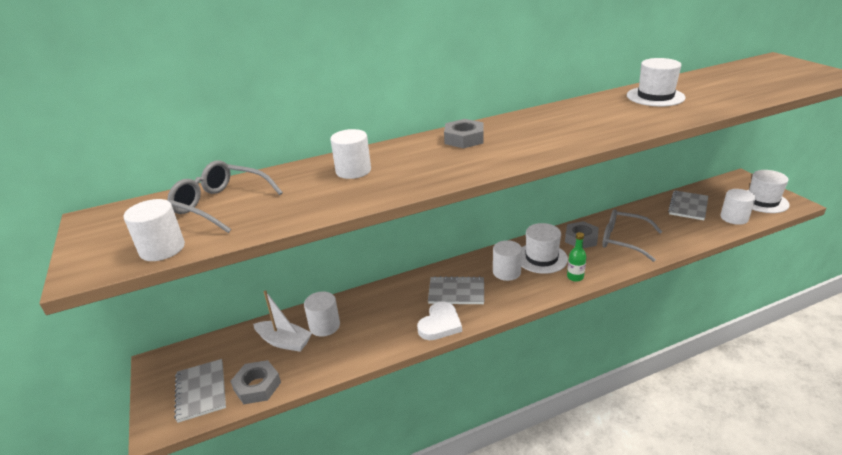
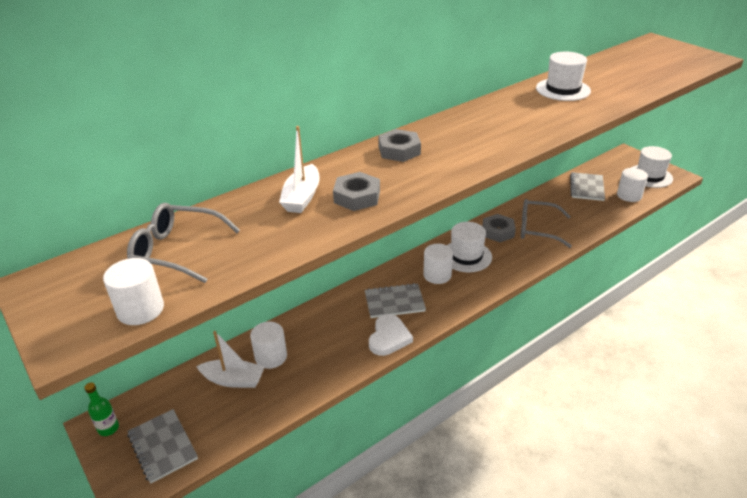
camera: 15 degrees left, 5 degrees up
(257, 386) = (223, 431): grey nut -> grey nut (357, 197)
(353, 171) = (302, 197): white cylinder -> white boat
(575, 277) = (503, 272): green bottle -> green bottle (108, 428)

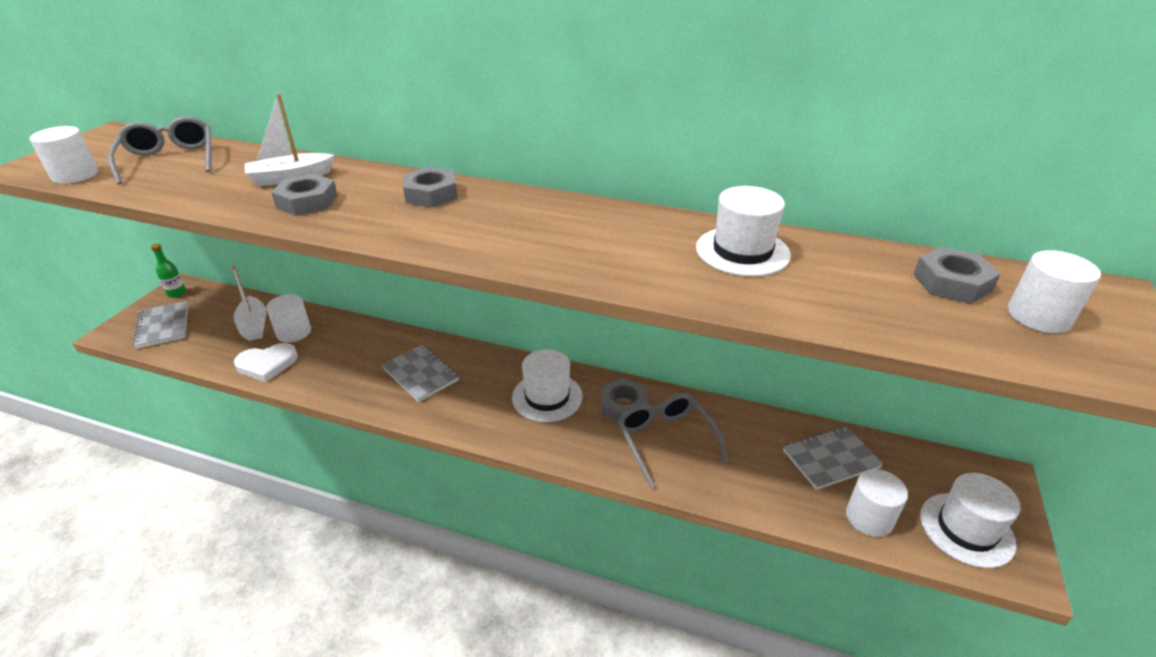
camera: 55 degrees right, 0 degrees up
(163, 446) = (163, 326): grey notebook -> grey notebook turned 45 degrees counterclockwise
(389, 337) = (359, 393): white heart -> white heart (267, 364)
(437, 275) = (491, 387): white cylinder -> white cylinder (1038, 316)
(627, 61) = (952, 283): none -> grey nut

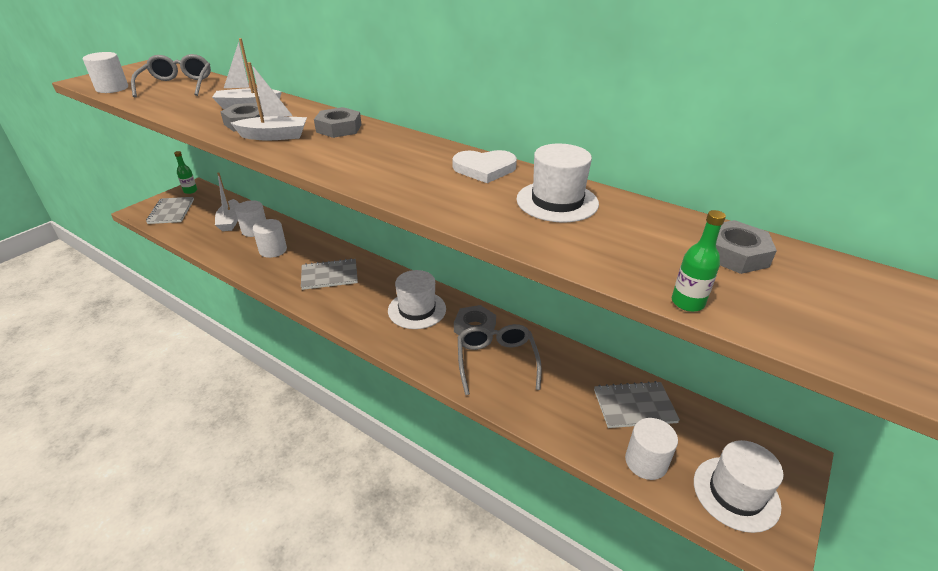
camera: 15 degrees right, 0 degrees up
(267, 364) = (226, 249): white heart -> white heart (484, 169)
(356, 215) = (274, 136): none -> white boat
(420, 374) = (329, 275): grey notebook -> grey notebook turned 75 degrees counterclockwise
(944, 346) = (687, 303): none -> green bottle
(1038, 316) = (802, 295): white cylinder -> white cylinder (273, 250)

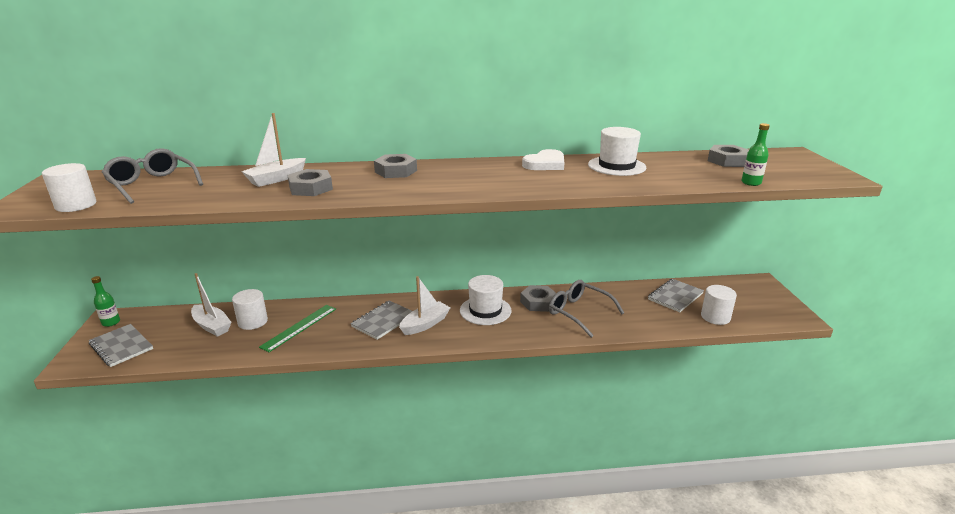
camera: 40 degrees left, 10 degrees down
(273, 250) = (299, 327): white cylinder -> green ruler
(274, 136) = (359, 189): white boat -> white boat (425, 324)
(736, 493) = (763, 308): white hat -> none

